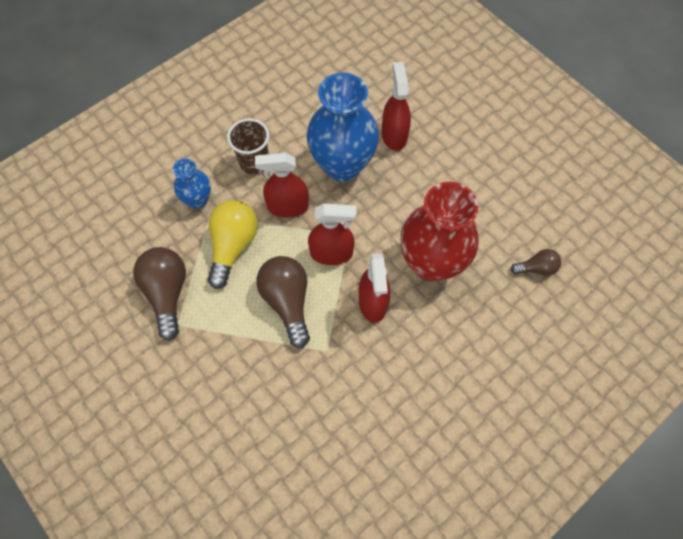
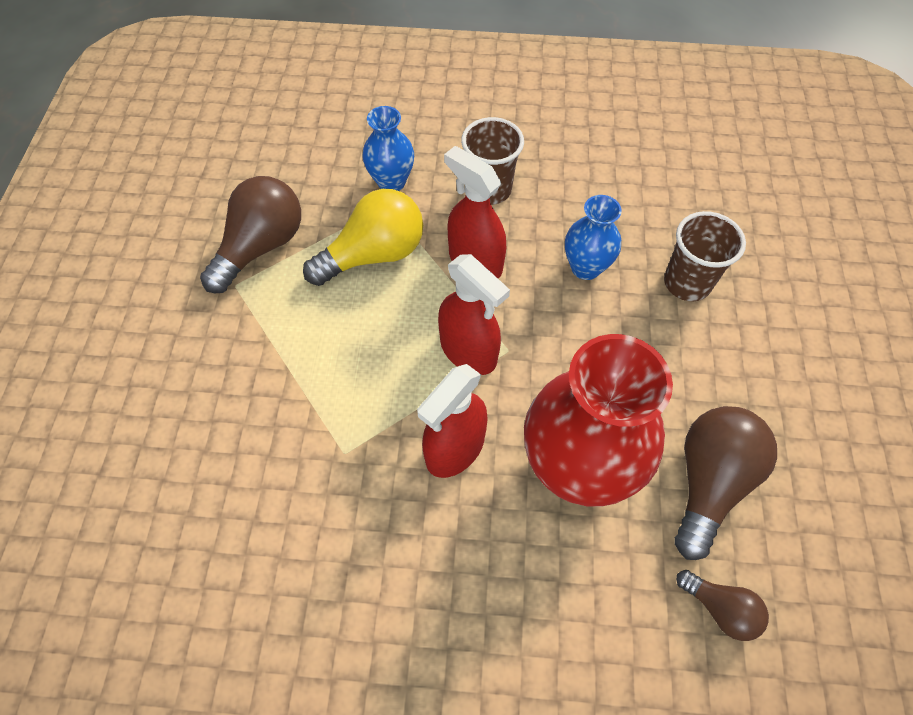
camera: 45 degrees right, 5 degrees down
(287, 302) = (363, 361): brown light bulb -> brown light bulb (709, 482)
(342, 165) = (585, 267): blue vase -> blue vase, size x0.51
(394, 135) = (687, 283): red spray bottle -> brown cup

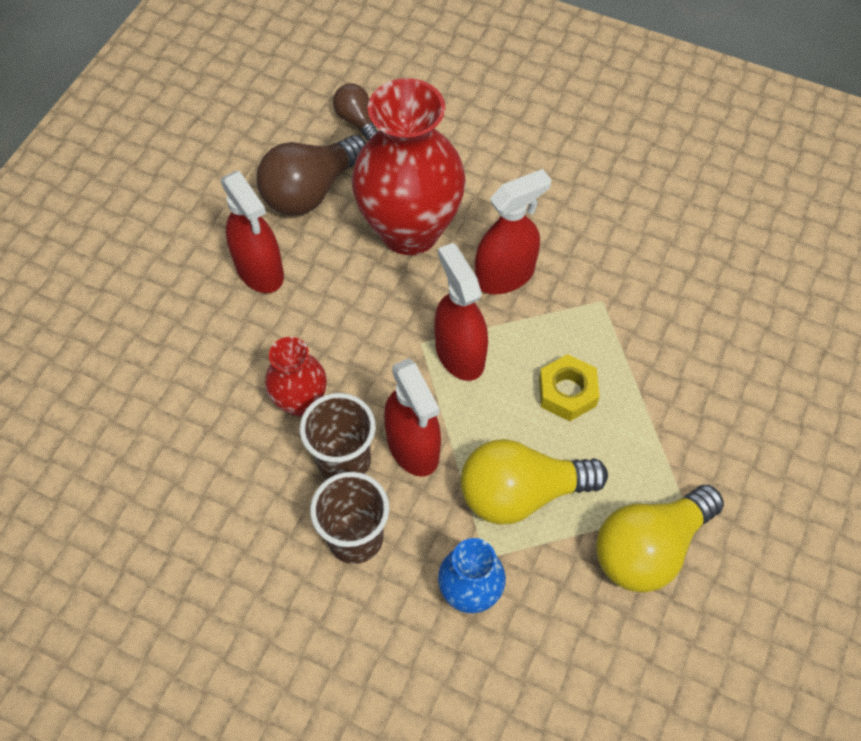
camera: 160 degrees left, 0 degrees up
(261, 247) = (649, 548): brown light bulb -> yellow light bulb
(357, 347) = (567, 392): none -> yellow nut
(585, 267) = (301, 401): blue vase -> red vase
(687, 283) = (211, 352): brown cup -> brown cup (344, 461)
(698, 371) = (260, 270): none -> red spray bottle

